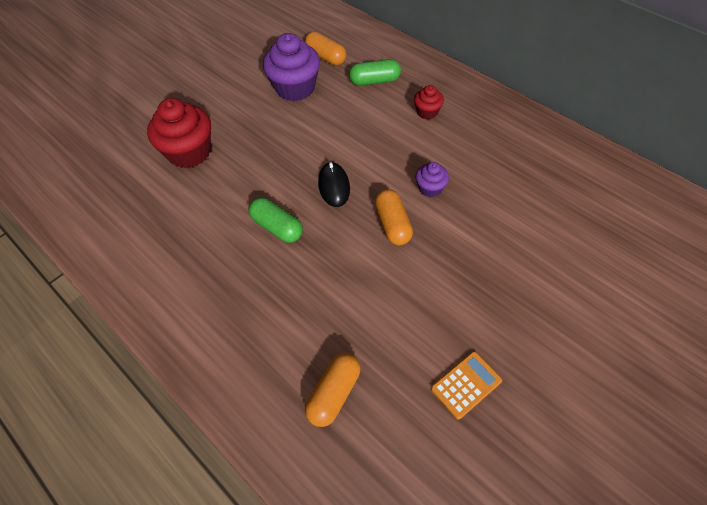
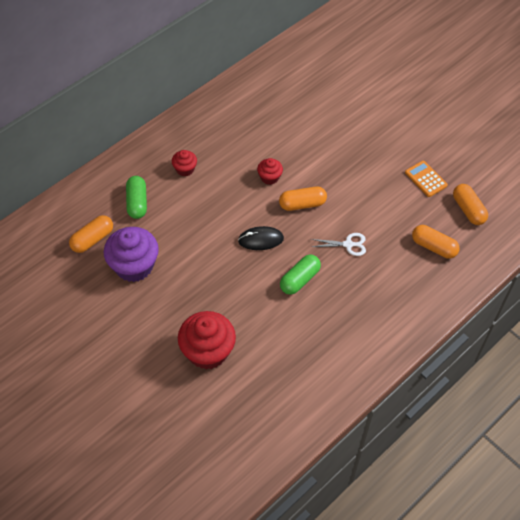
camera: 90 degrees left, 0 degrees up
(332, 278) = (348, 244): none -> white scissors
(412, 454) = (468, 210): none -> orange capsule
(430, 188) = (269, 177): purple cupcake -> red cupcake

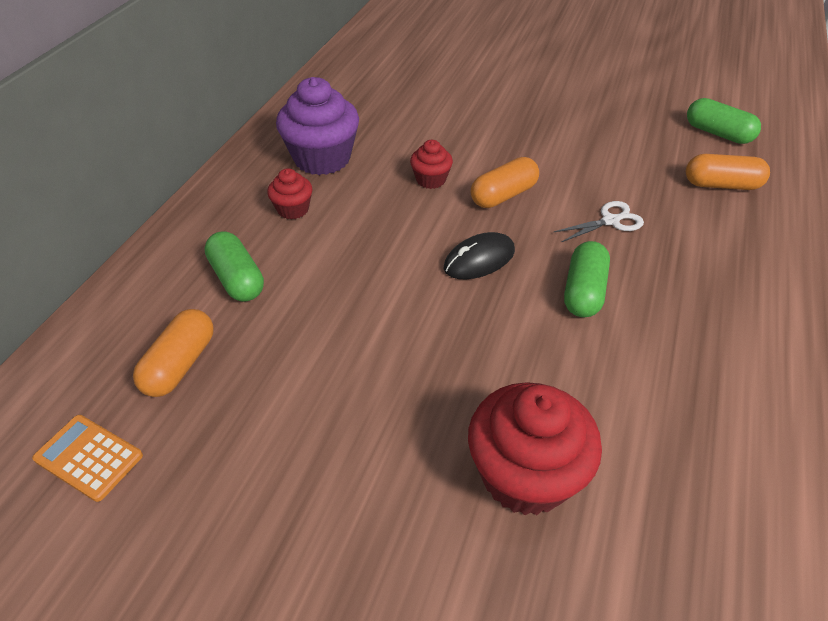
camera: 25 degrees left, 10 degrees down
(134, 266) = (286, 379): purple cupcake -> purple cupcake (322, 158)
(425, 179) = (635, 119): orange calculator -> orange calculator (88, 457)
(468, 210) = (718, 133): orange capsule -> green capsule

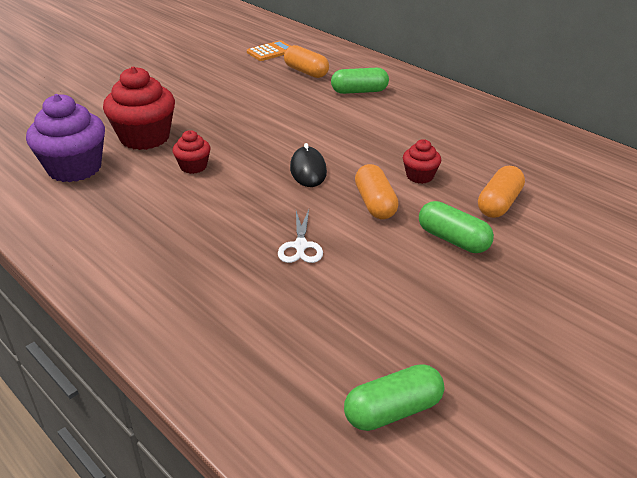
camera: 115 degrees right, 10 degrees down
(293, 209) = (417, 117): red cupcake -> red cupcake (193, 166)
(322, 158) = (478, 137): purple cupcake -> purple cupcake (74, 168)
(583, 291) = (239, 201): green capsule -> green capsule (453, 239)
(721, 185) = (296, 349): orange capsule -> orange capsule (499, 204)

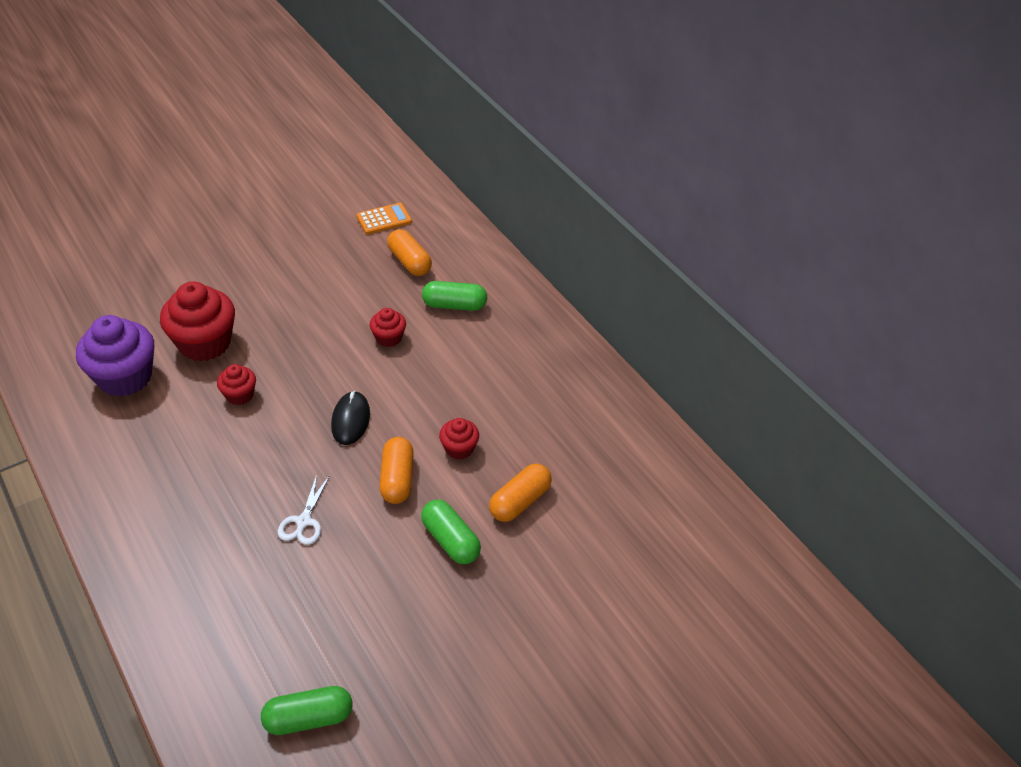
camera: 10 degrees right, 10 degrees up
(313, 116) = (389, 338): none -> red cupcake

